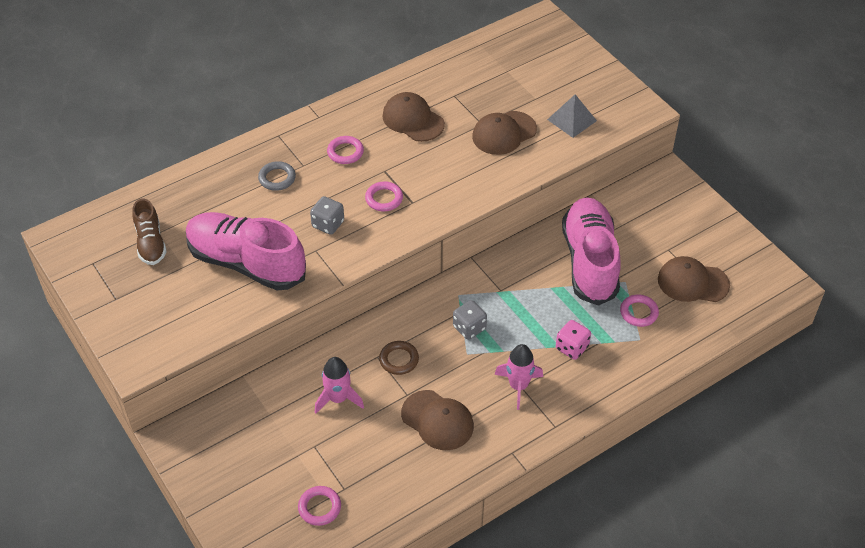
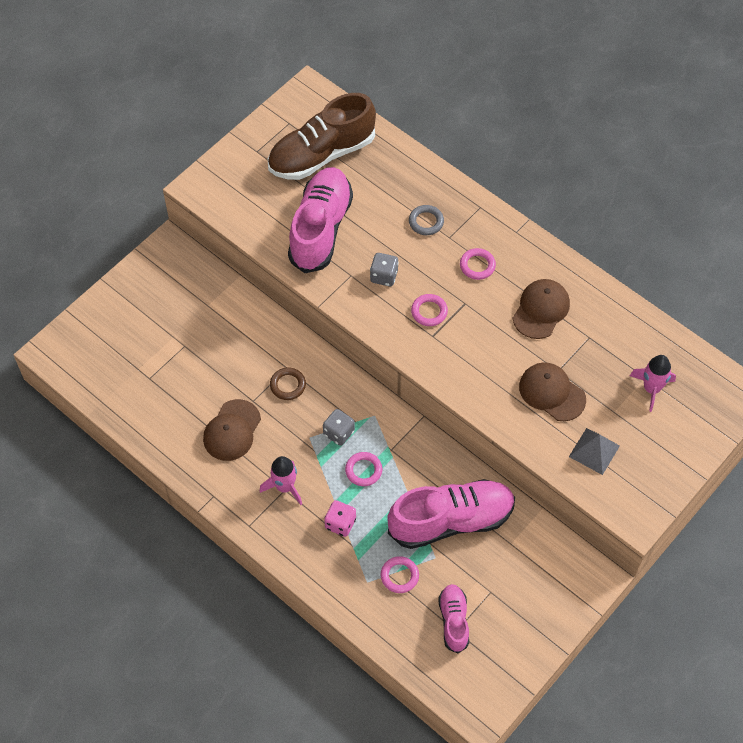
camera: 75 degrees right, 10 degrees up
(150, 243) = (322, 154): brown shoe -> brown shoe, size x1.92
(319, 507) = (128, 365): pink ring -> pink ring (363, 470)
(338, 398) = (235, 350): pink rocket -> pink rocket (651, 389)
(692, 282) = (453, 621): brown cap -> pink shoe

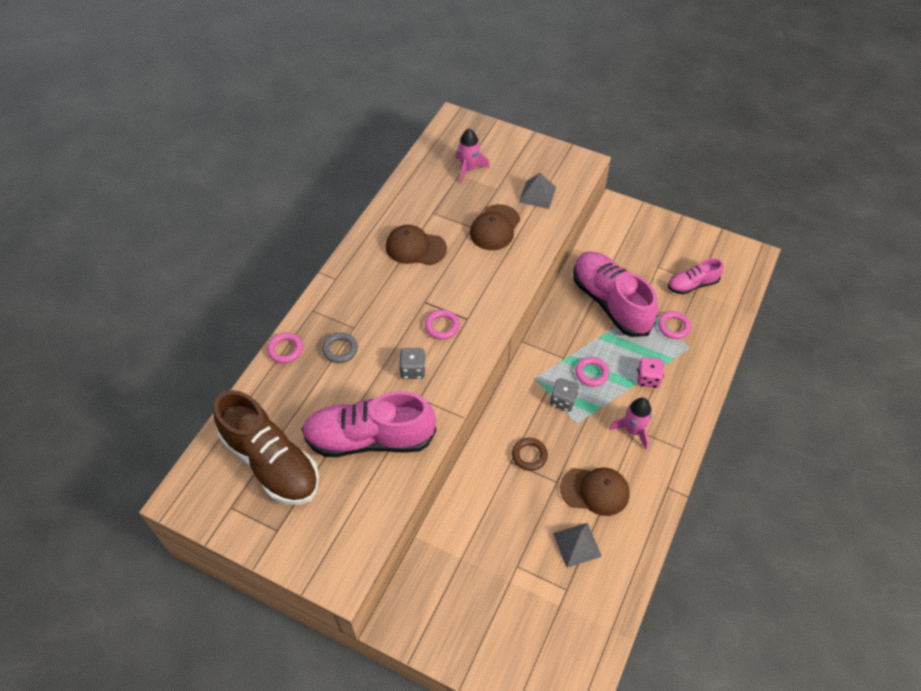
camera: 105 degrees left, 5 degrees down
(186, 399) = (577, 544): none -> grey pyramid
(477, 265) = (381, 300): pink ring -> pink ring (285, 349)

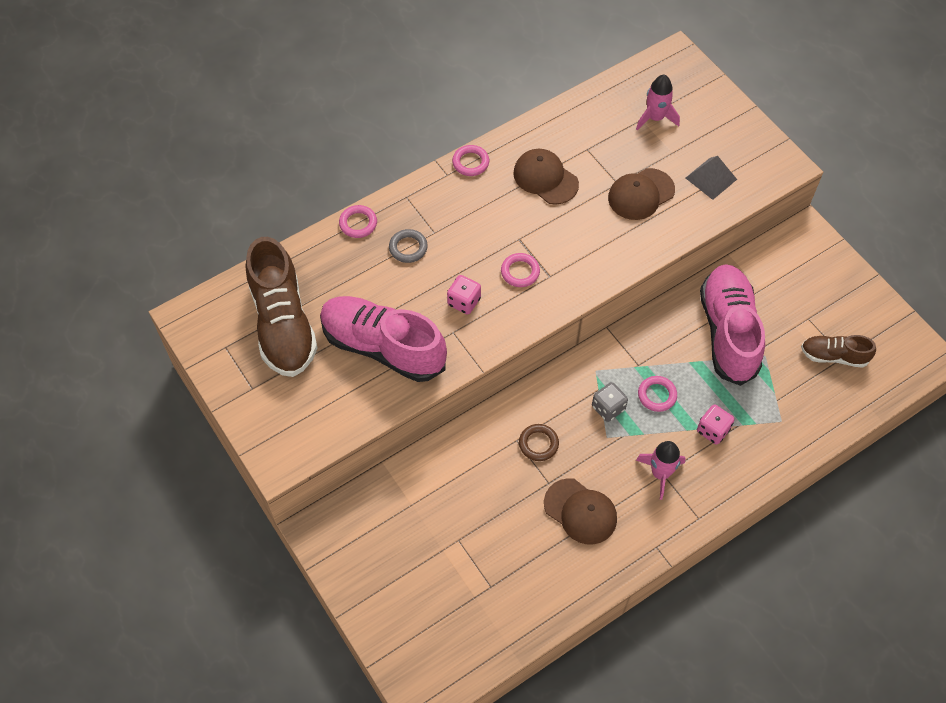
camera: 30 degrees right, 5 degrees up
(413, 370) = (464, 302): grey dice -> pink dice
(577, 544) = (528, 551): grey pyramid -> none
(673, 327) = (779, 391): pink ring -> pink ring (470, 162)
(692, 284) = (834, 356): pink shoe -> brown shoe

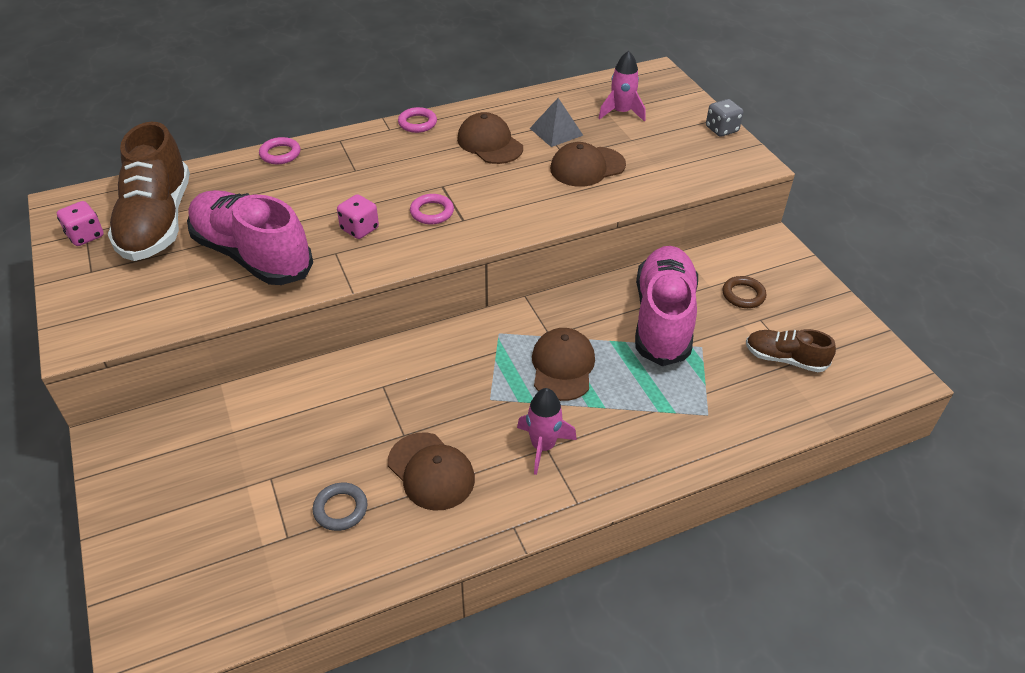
camera: 10 degrees right, 15 degrees down
(408, 248) = (321, 178): grey ring -> grey ring (340, 509)
(538, 444) = (407, 393): brown ring -> brown ring (743, 295)
(608, 408) = (501, 370): grey dice -> grey dice (721, 129)
(657, 395) = (562, 366): pink ring -> brown cap
(711, 178) = (667, 164): grey pyramid -> grey pyramid (556, 131)
(712, 430) = (620, 411): pink dice -> pink dice (85, 236)

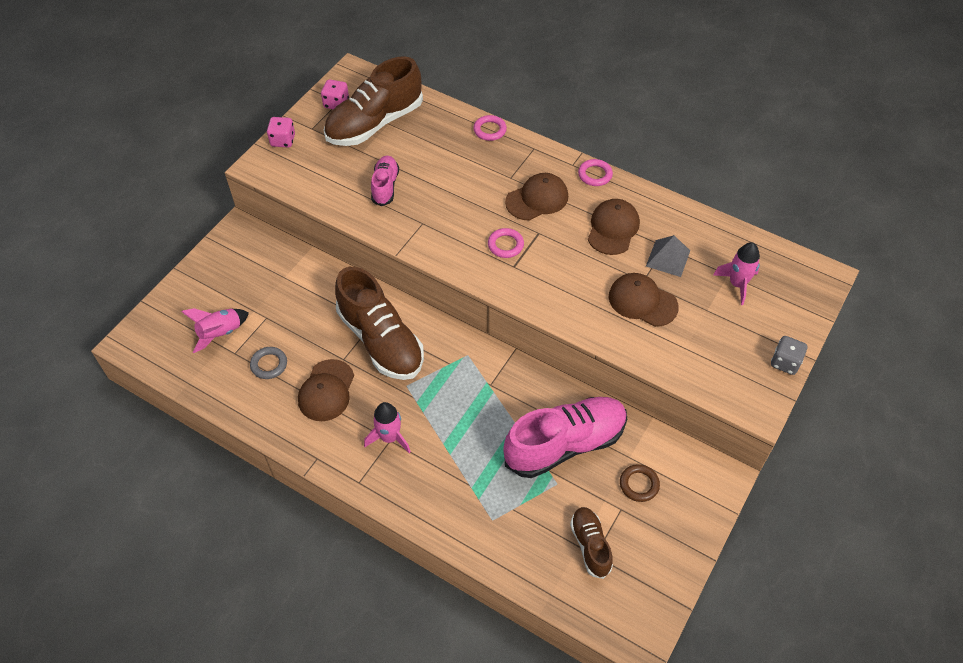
camera: 55 degrees right, 10 degrees up
(242, 537) = (220, 333): none -> pink rocket
(252, 255) = (385, 186): pink shoe -> pink shoe, size x0.52
(359, 229) = (455, 219): pink dice -> pink dice (283, 140)
(412, 390) = (381, 340): none -> brown shoe
(562, 366) = (467, 409): brown cap -> brown cap (537, 199)

